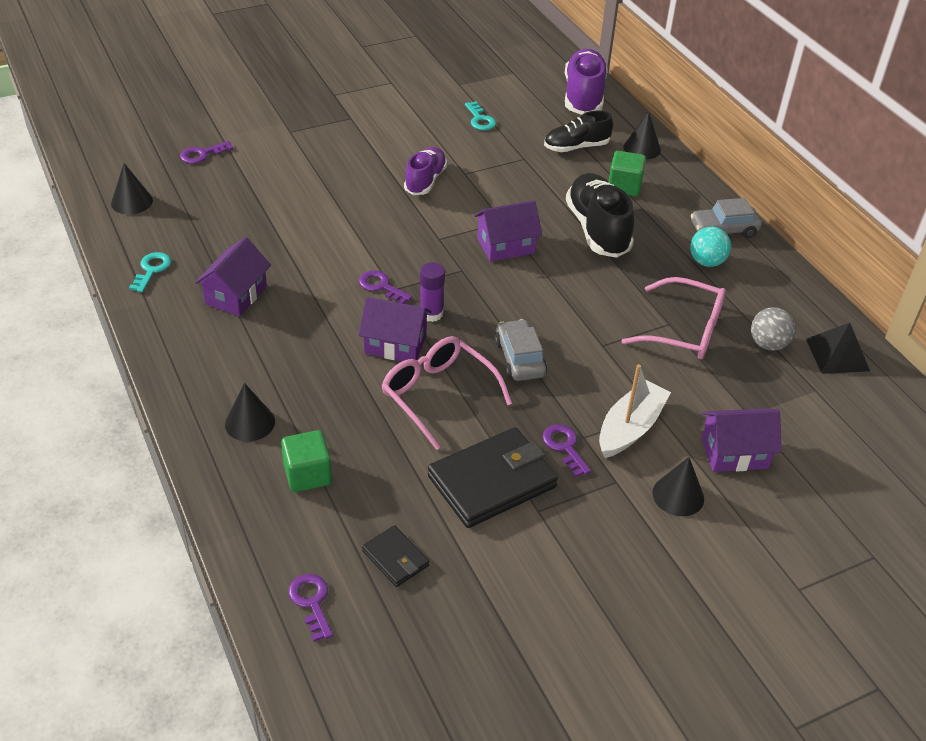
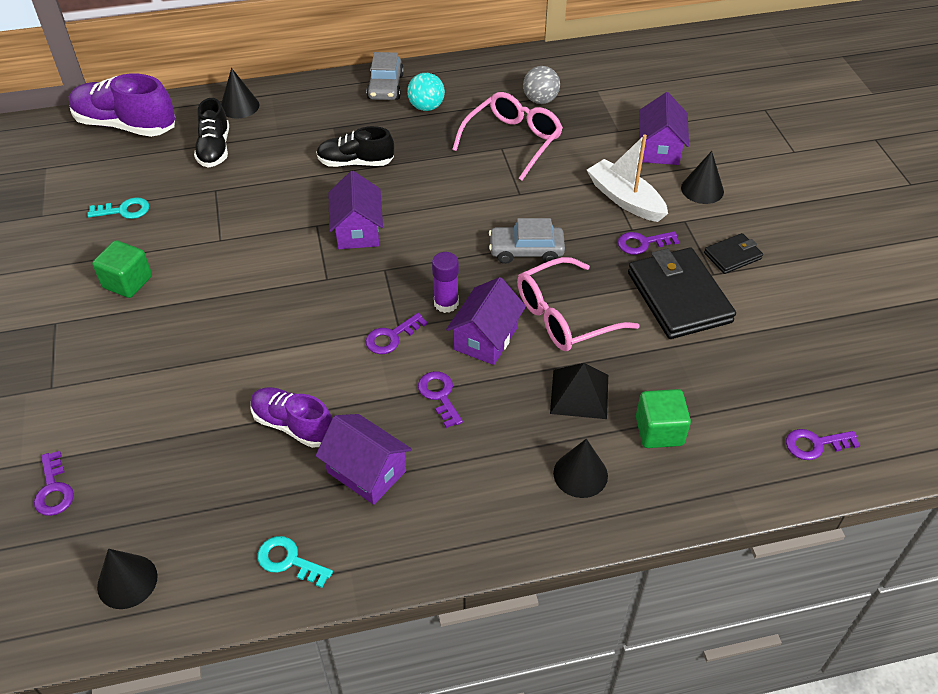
camera: 75 degrees left, 5 degrees up
(322, 324) = (439, 395): none -> purple key
(395, 558) = (765, 377): black wallet -> black wallet (732, 256)
(425, 181) = (219, 274): purple shoe -> purple shoe (293, 425)
(597, 230) = (356, 162): black shoe -> black shoe, size x0.64
(624, 186) = (296, 131): green cube -> green cube (127, 282)
(837, 355) = (560, 69): black pyramid -> black pyramid (579, 394)

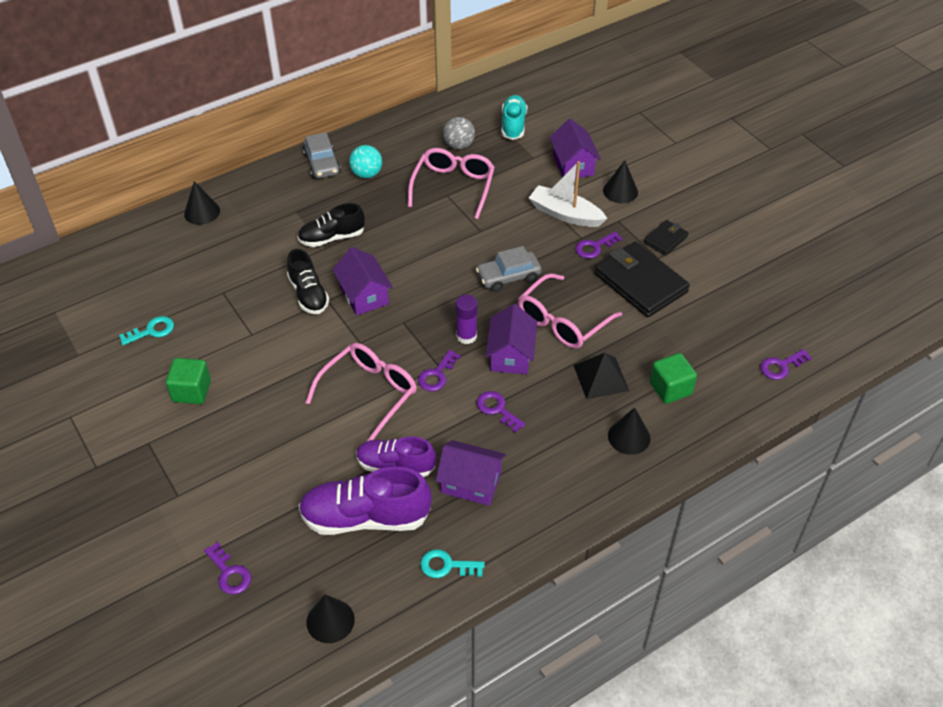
camera: 20 degrees left, 0 degrees up
(126, 125) = (107, 254): purple shoe -> purple shoe (366, 517)
(214, 149) = (201, 256): black shoe -> black shoe (308, 294)
(308, 336) = (369, 393): none -> pink glasses
(611, 92) = (513, 125): none -> turquoise shoe

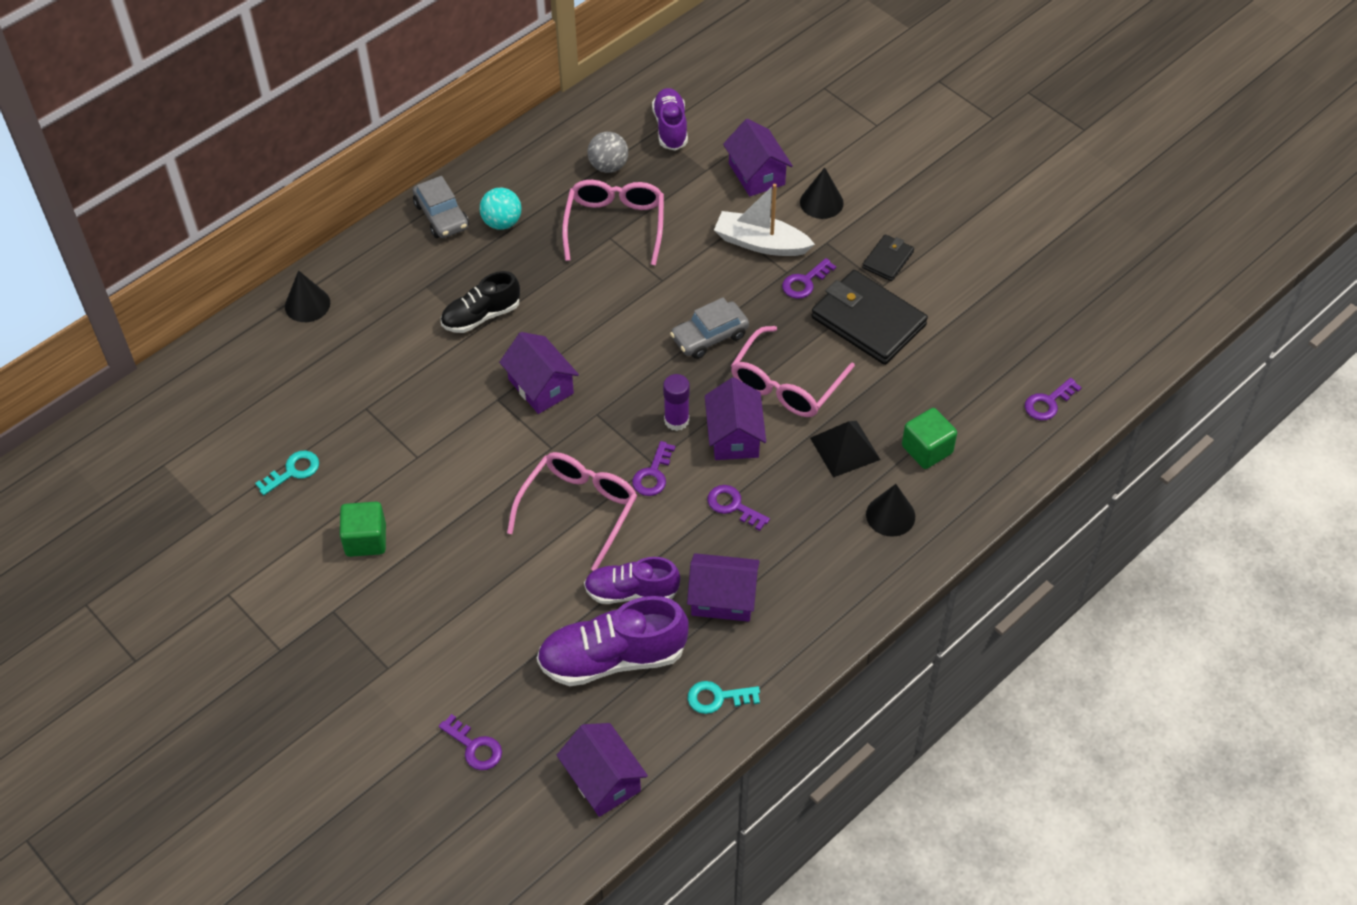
camera: 10 degrees left, 5 degrees up
(308, 294) = (472, 395): black shoe -> none
(330, 620) = (603, 780): black cone -> purple house
(513, 125) = (670, 128): turquoise shoe -> purple shoe

